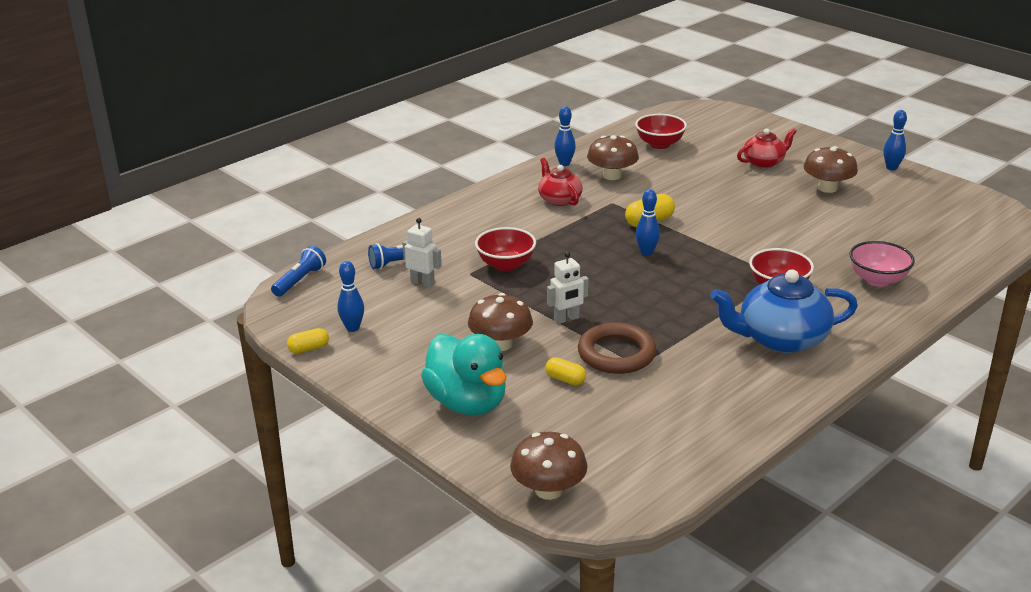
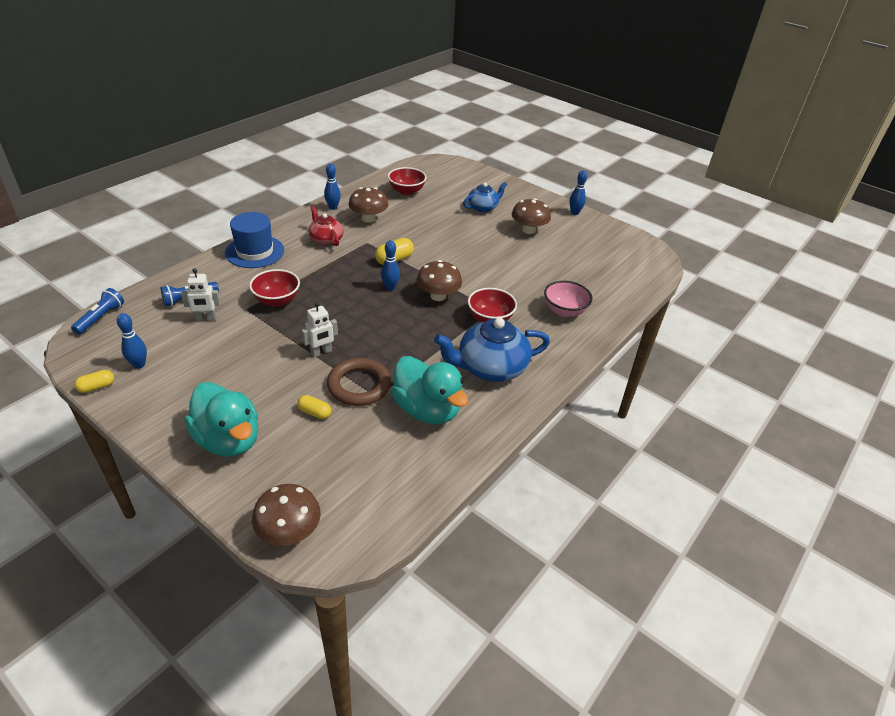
camera: 10 degrees left, 10 degrees up
(423, 283) = (206, 318): white robot -> white robot turned 150 degrees clockwise
(471, 213) = (255, 251): none -> blue hat
(500, 344) = (264, 378): brown mushroom -> brown mushroom (438, 296)
(702, 380) = (427, 410): none -> turquoise duck
(764, 162) = (483, 207): red teapot -> blue teapot

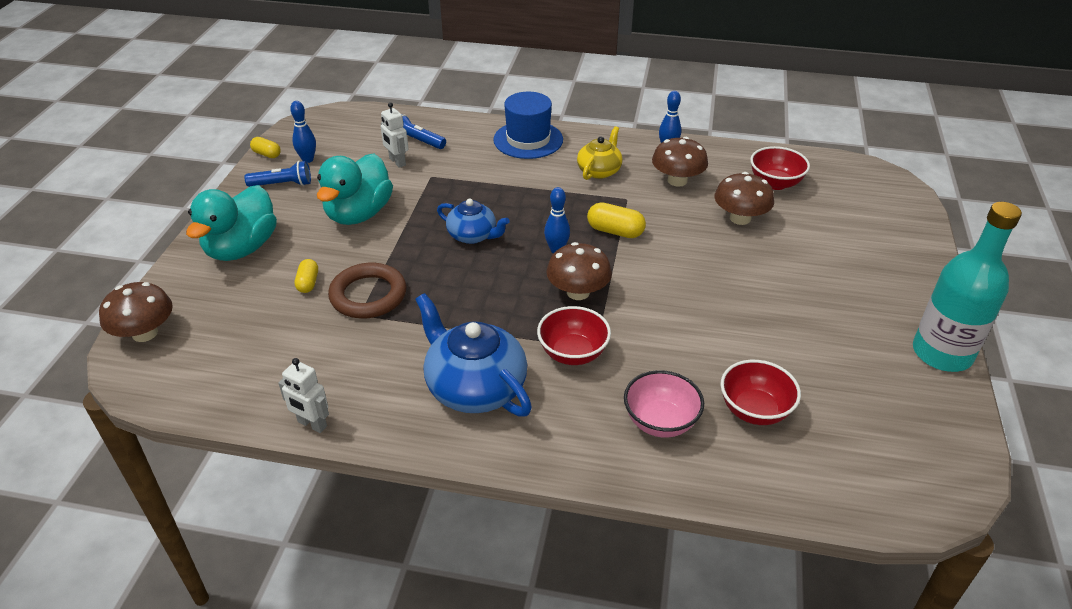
camera: 65 degrees right, 0 degrees up
(101, 318) = (354, 114): blue flashlight -> blue flashlight (282, 184)
(277, 300) = (461, 187): red bowl -> red bowl (754, 410)
(321, 352) = (402, 249): white robot -> white robot (312, 424)
(326, 239) = (599, 171): red teapot -> yellow teapot
(427, 410) = (362, 360): turquoise duck -> turquoise duck (358, 214)
(483, 207) = (826, 258): blue teapot -> blue teapot (473, 235)
(528, 230) = (826, 320): brown mushroom -> brown mushroom (740, 218)
(574, 213) = (942, 353): blue bowling pin -> turquoise bottle

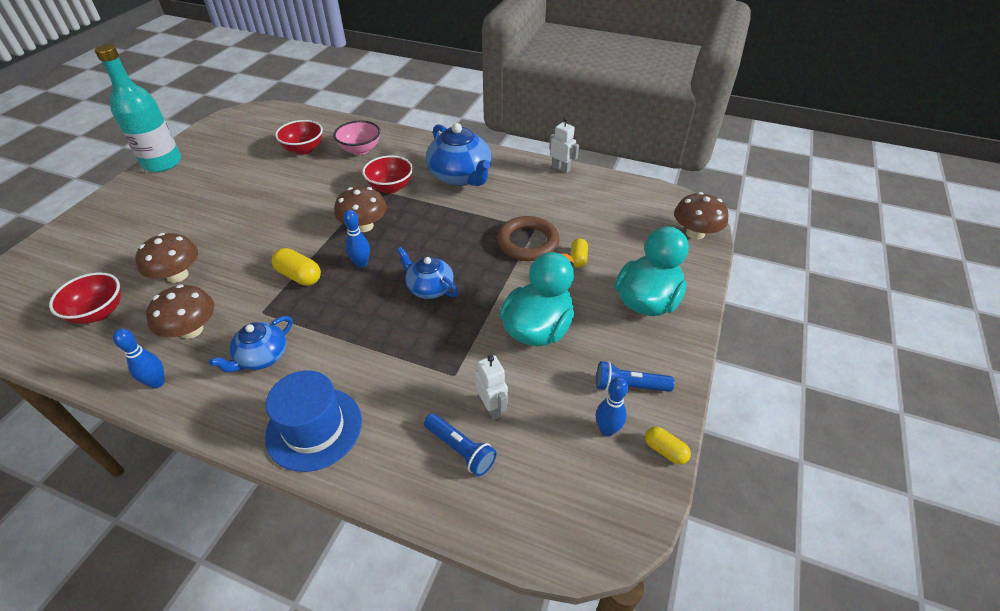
camera: 170 degrees left, 5 degrees up
(599, 171) = (262, 357): yellow teapot -> blue teapot

